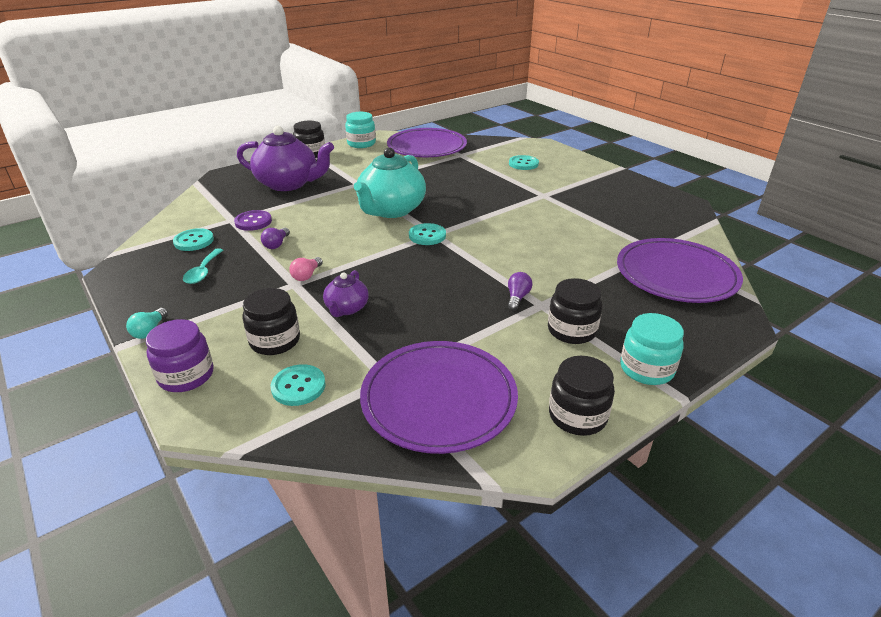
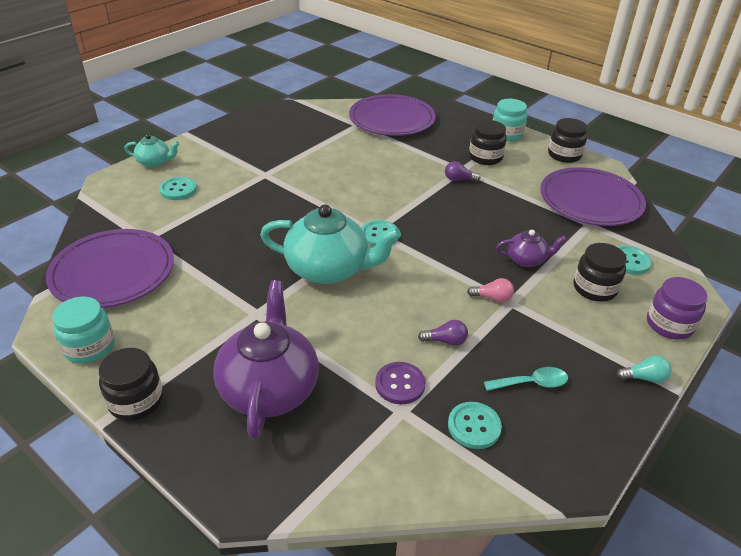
camera: 105 degrees left, 5 degrees up
(568, 156) = (155, 162): none -> turquoise teapot

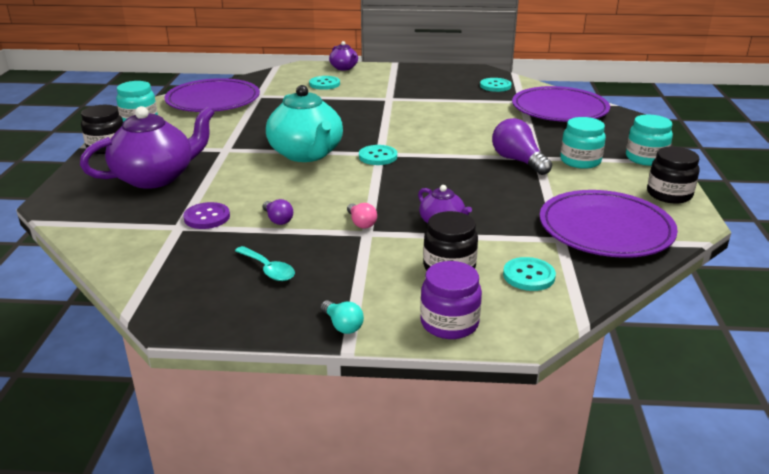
camera: 55 degrees right, 10 degrees down
(155, 162) = (344, 68): turquoise teapot -> purple teapot
(459, 179) = (518, 161): purple light bulb -> purple light bulb, size x1.85
(474, 426) = (190, 258): turquoise button -> turquoise button (495, 86)
(485, 157) = (580, 161): black jar -> turquoise jar

